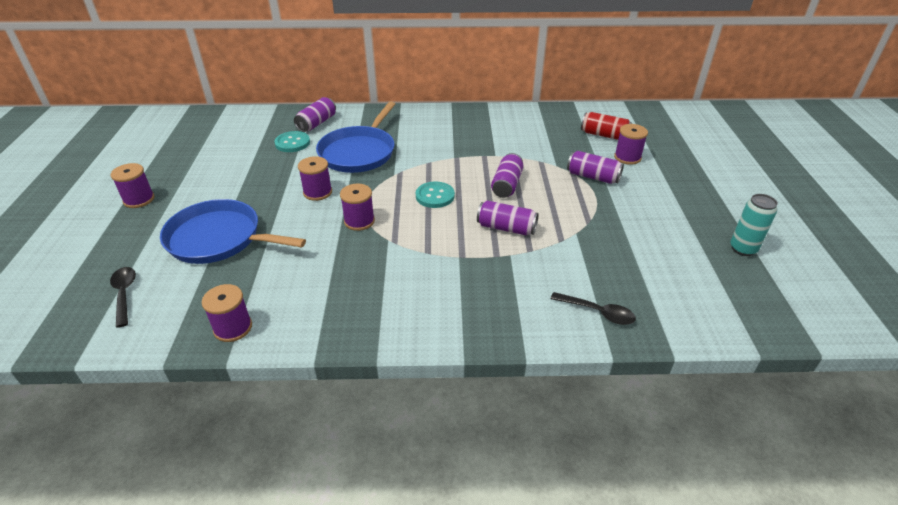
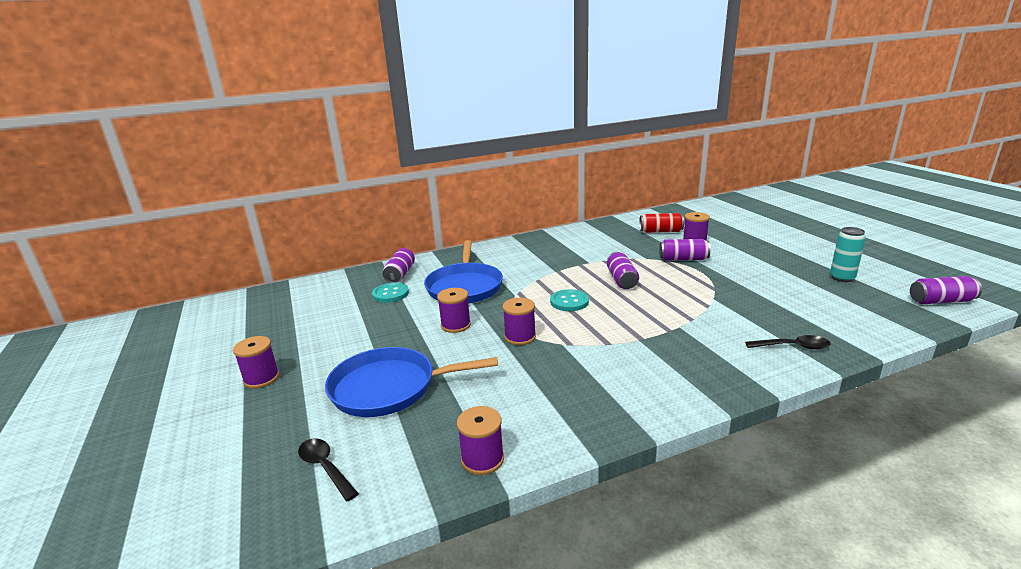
camera: 20 degrees left, 15 degrees down
(506, 228) = (655, 309): purple can -> purple can (941, 301)

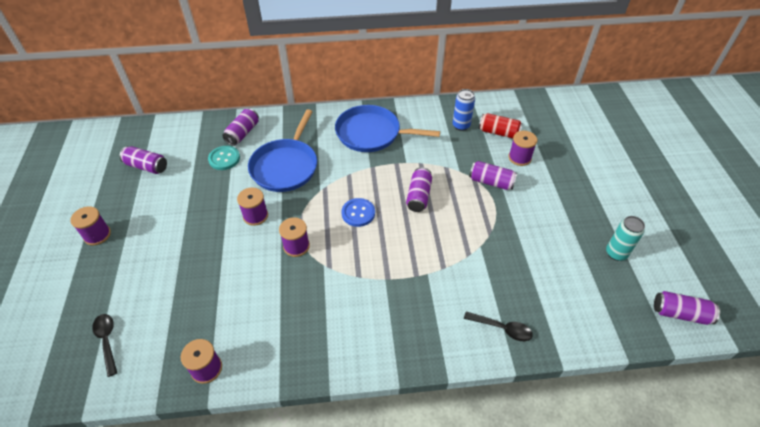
camera: 15 degrees right, 25 degrees up
(299, 315) = (147, 166): none -> purple can
(389, 388) = (177, 274): blue pan -> blue pan (372, 133)
(569, 302) = (358, 213): turquoise button -> blue button
(622, 233) = (461, 126): none -> blue can

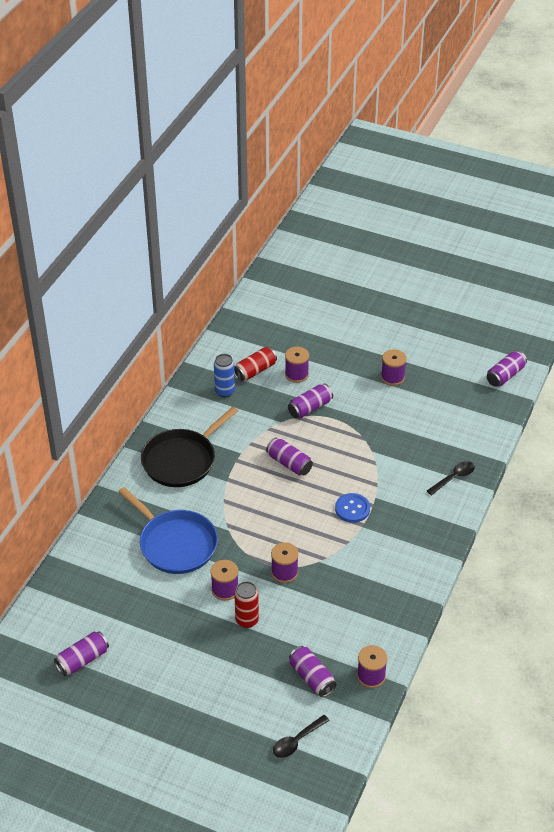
camera: 60 degrees left, 5 degrees down
(97, 235) = (156, 724): purple spool -> purple spool (392, 377)
(107, 341) = (297, 741): black spoon -> black spoon turned 45 degrees counterclockwise
(224, 159) = (124, 589): turquoise button -> none
(230, 244) = (247, 620): none -> red can
(243, 133) = (96, 562): purple can -> purple can (312, 677)
(358, 213) = (278, 514): blue button -> blue button (352, 509)
(372, 133) = (182, 460): blue pan -> black pan
(616, 253) = (435, 376): turquoise can -> none

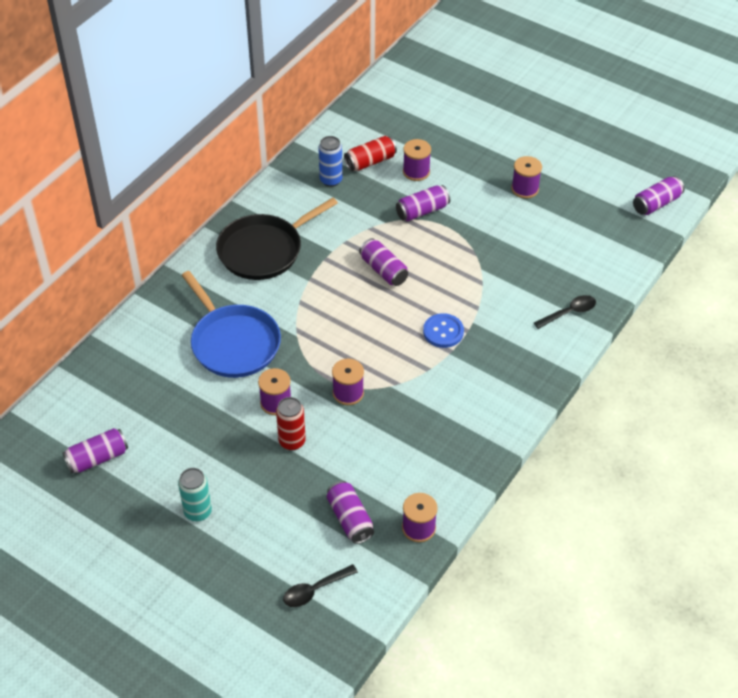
camera: 10 degrees right, 5 degrees up
(181, 692) = (198, 512): none -> turquoise can

